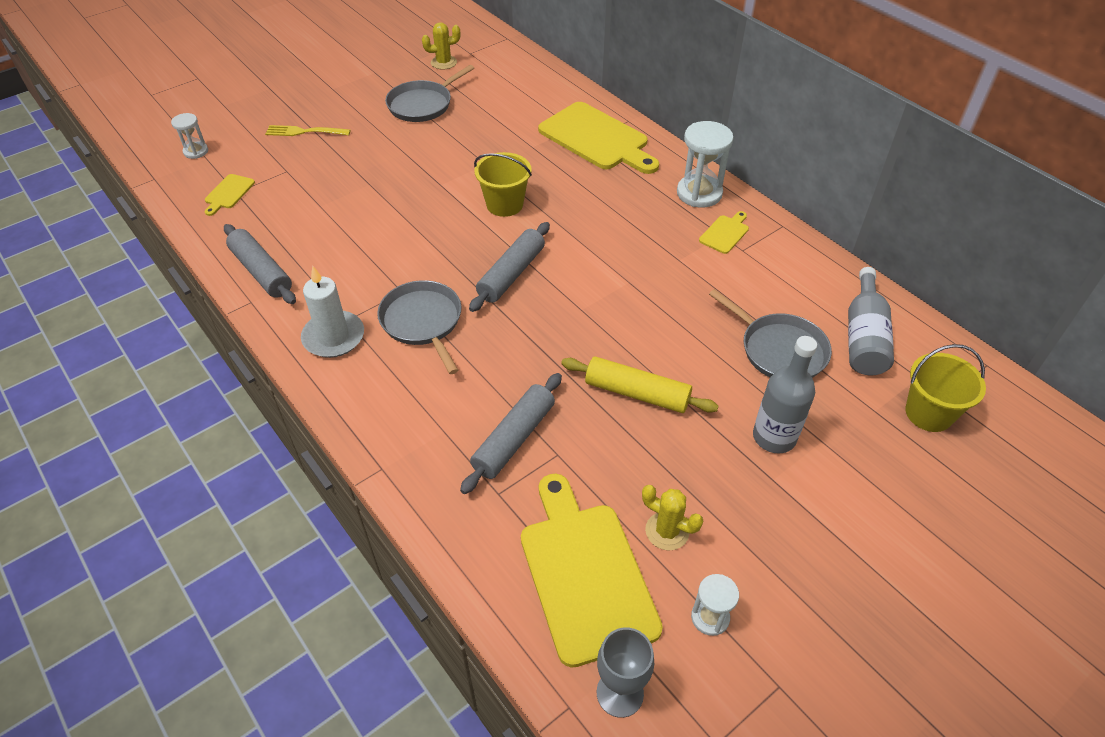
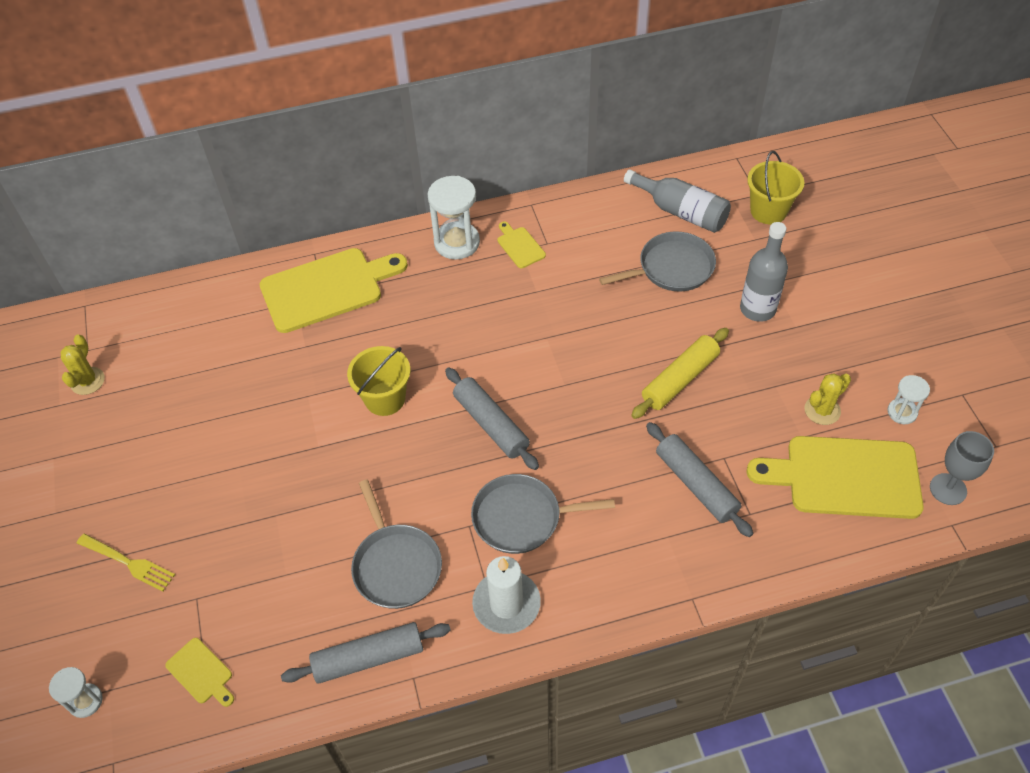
camera: 65 degrees left, 5 degrees up
(304, 132) = (128, 563): yellow fork -> yellow fork turned 90 degrees counterclockwise
(422, 104) = (159, 425): grey pan -> grey pan (396, 565)

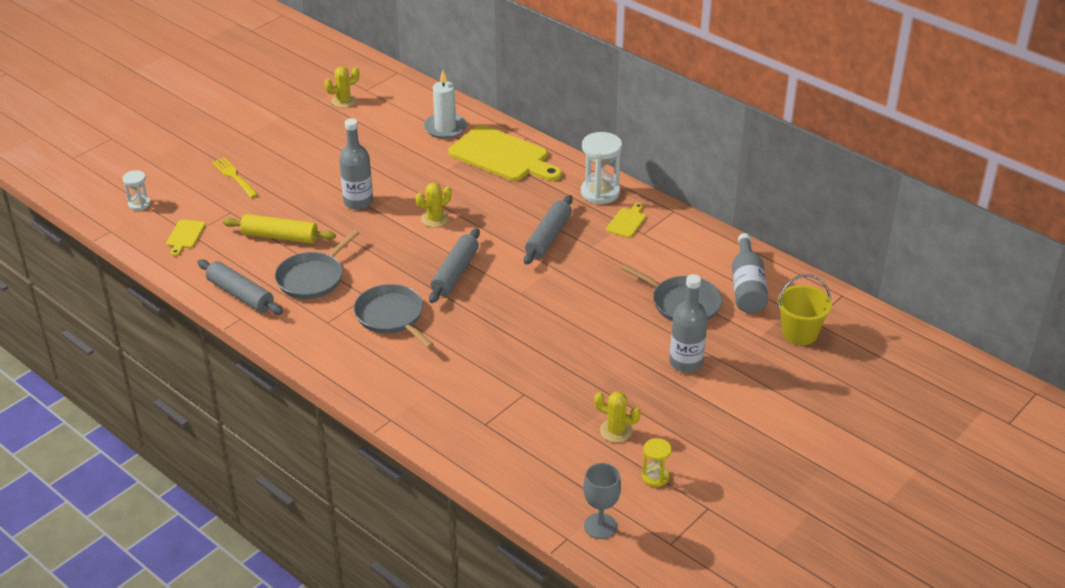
camera: 55 degrees right, 15 degrees down
(128, 563) = (234, 176): yellow fork -> yellow fork turned 150 degrees clockwise
(293, 455) = (358, 202): none -> grey bottle
(385, 399) = (435, 219): yellow bucket -> yellow cactus
(506, 604) = (321, 336): white candle -> white candle (445, 128)
(680, 379) = (576, 346): yellow rolling pin -> yellow rolling pin (280, 237)
(696, 484) = (488, 388): grey rolling pin -> grey rolling pin (548, 237)
(845, 477) = (561, 464): yellow cutting board -> none
(902, 412) = (655, 477): white hourglass -> yellow hourglass

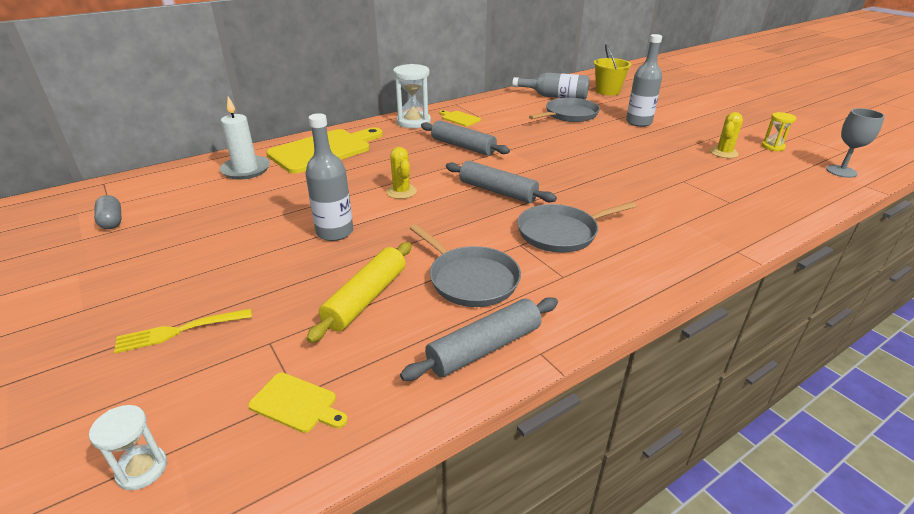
camera: 75 degrees left, 5 degrees down
(344, 101) = (111, 221): yellow cactus -> grey capsule

